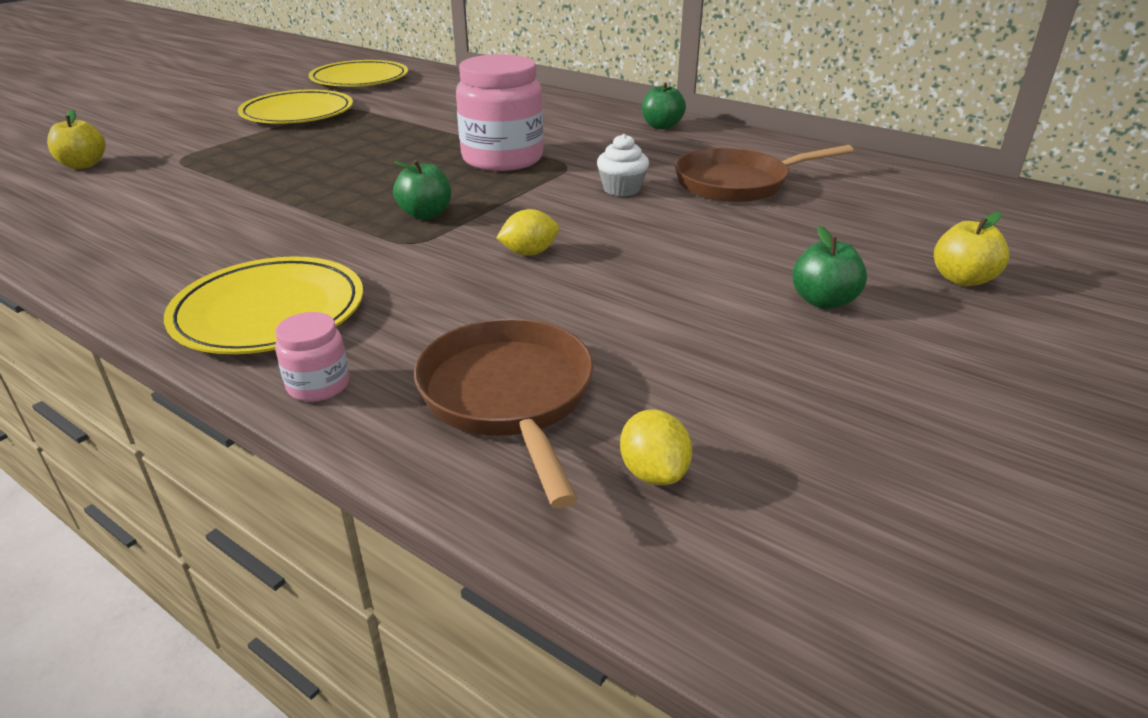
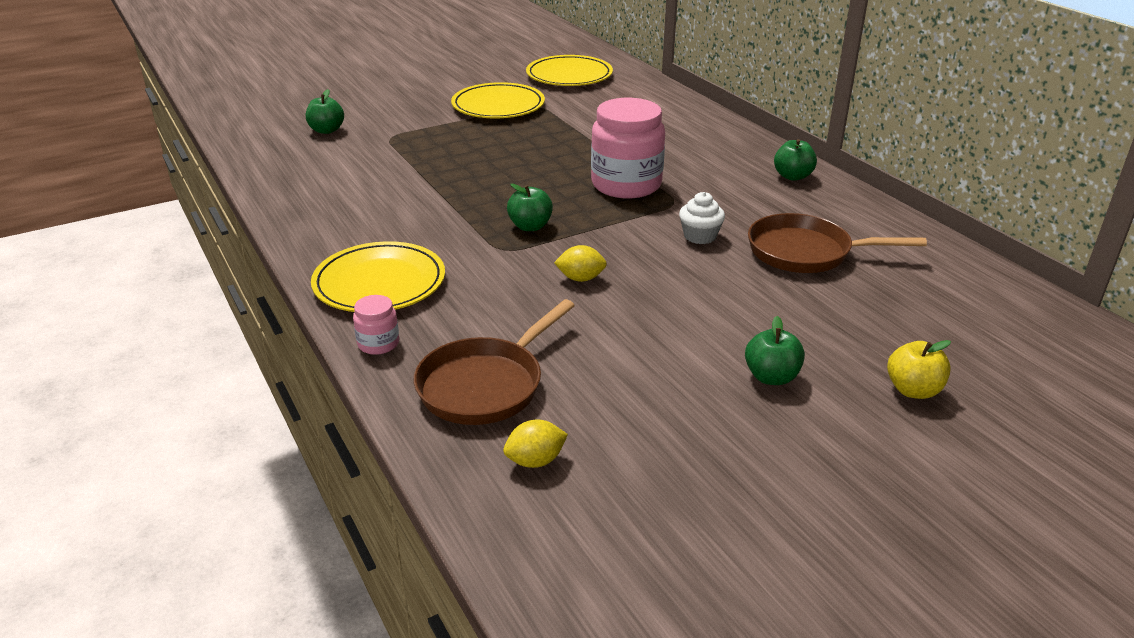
camera: 25 degrees right, 0 degrees up
(83, 165) = (326, 130): yellow apple -> green apple
(509, 397) = (485, 385): brown pan -> brown pan turned 150 degrees counterclockwise
(653, 472) = (535, 461): yellow lemon -> yellow lemon turned 60 degrees clockwise

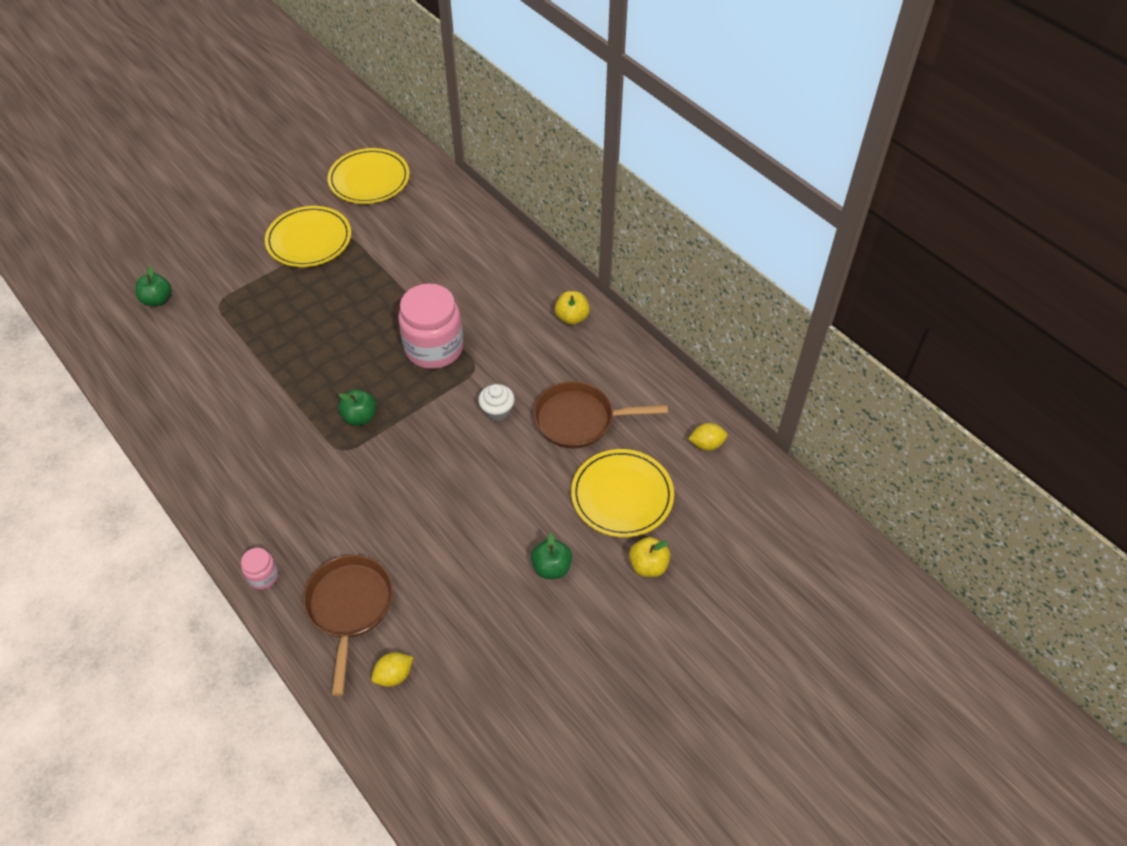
camera: 10 degrees left, 20 degrees up
(379, 283) = (250, 506): yellow plate -> yellow plate (622, 495)
(485, 385) = (349, 607): brown pan -> brown pan turned 150 degrees clockwise
(580, 278) = (407, 478): yellow lemon -> yellow lemon (706, 444)
(792, 176) = (572, 317): green apple -> yellow apple

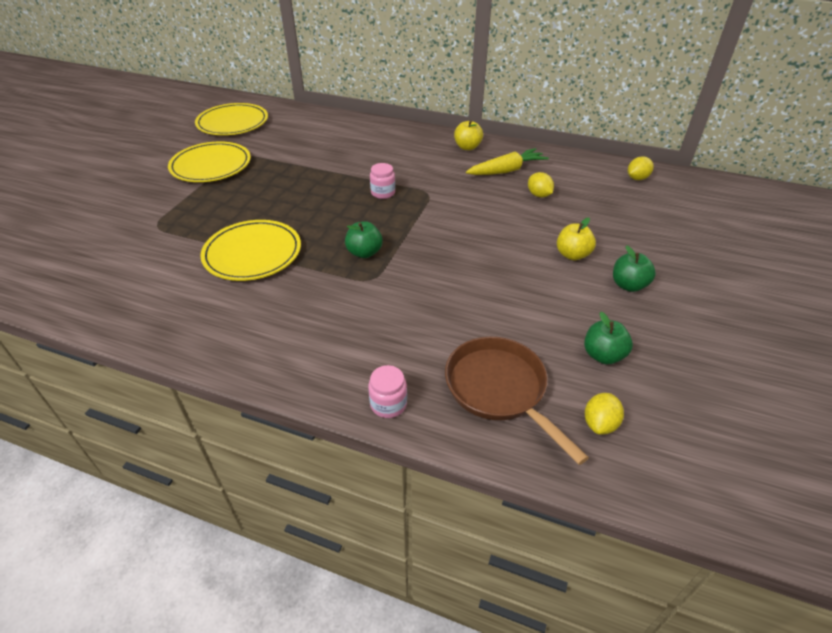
camera: 30 degrees left, 10 degrees down
(157, 300) = (87, 242): green apple -> green apple (603, 355)
(434, 348) = (383, 193): pink jar -> pink jar, size x0.45
(497, 411) = (473, 210): white cupcake -> none
(579, 420) = (539, 195): brown pan -> yellow lemon
(580, 371) = (506, 170): none -> yellow carrot
(622, 495) = (621, 224): yellow plate -> yellow plate (252, 254)
(648, 565) = (691, 255): yellow apple -> yellow apple (572, 255)

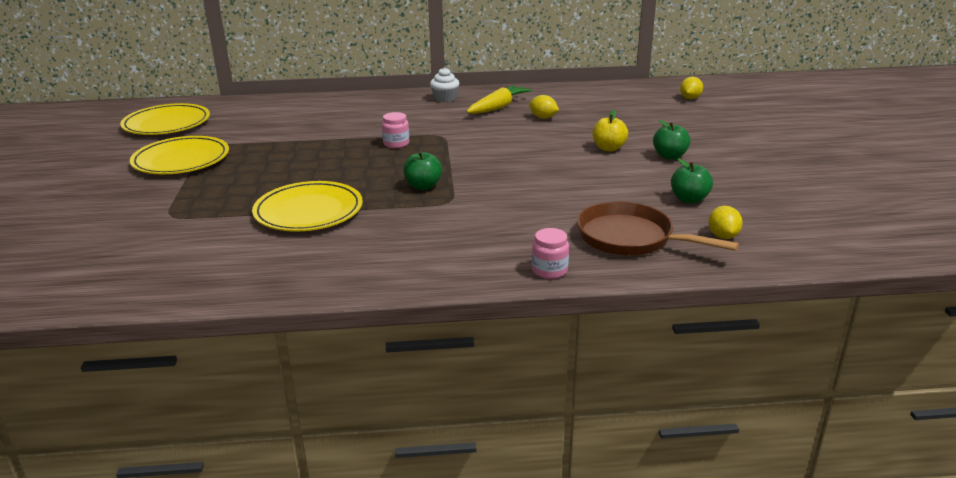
camera: 25 degrees left, 15 degrees down
(467, 147) = (445, 98): yellow apple -> white cupcake
(637, 178) = (614, 92): yellow lemon -> yellow lemon (690, 98)

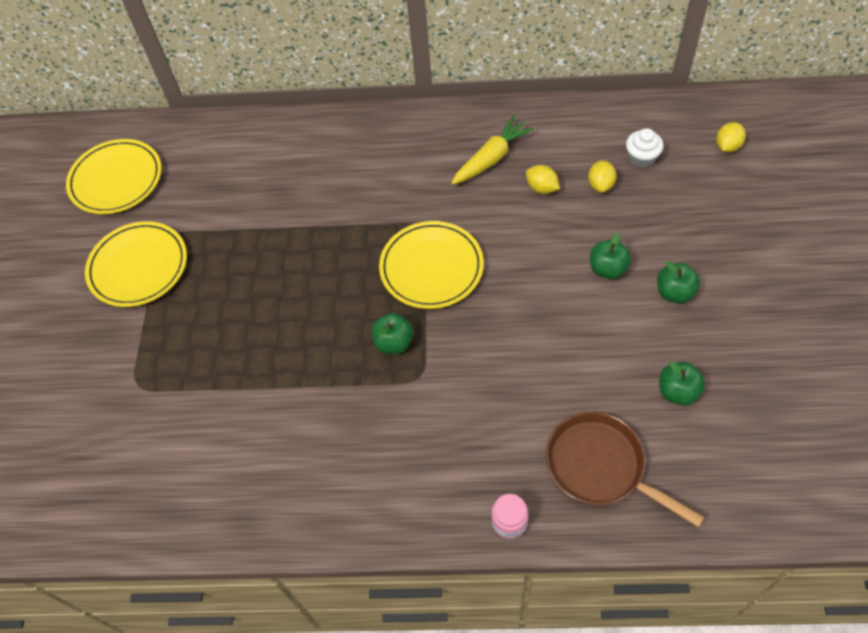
camera: 10 degrees right, 30 degrees up
(308, 211) = (274, 387): yellow plate -> yellow plate (431, 267)
(396, 144) = (369, 243): pink jar -> none
(445, 98) = (430, 131): white cupcake -> white cupcake (641, 158)
(608, 148) = (607, 269): yellow apple -> green apple
(723, 236) = (698, 470): yellow lemon -> yellow lemon (600, 185)

